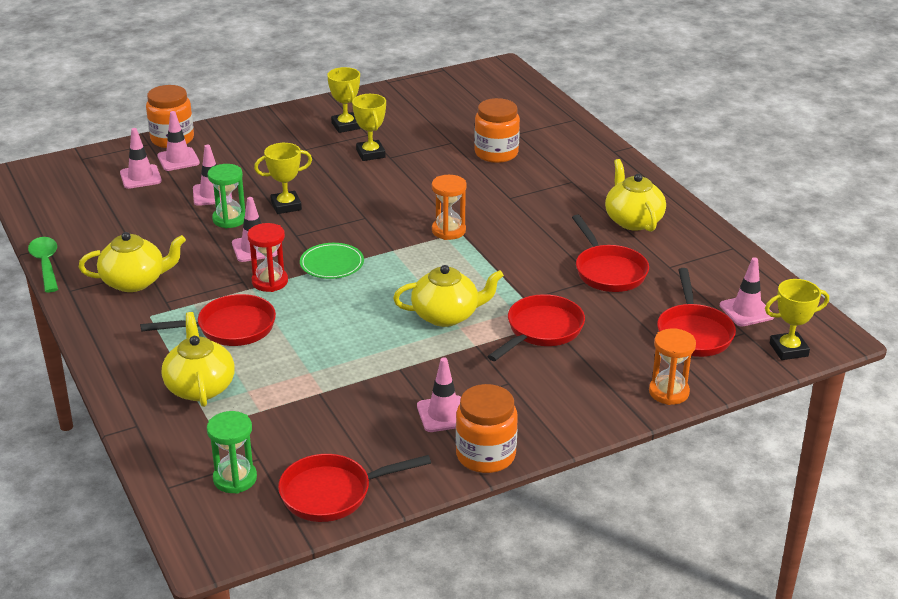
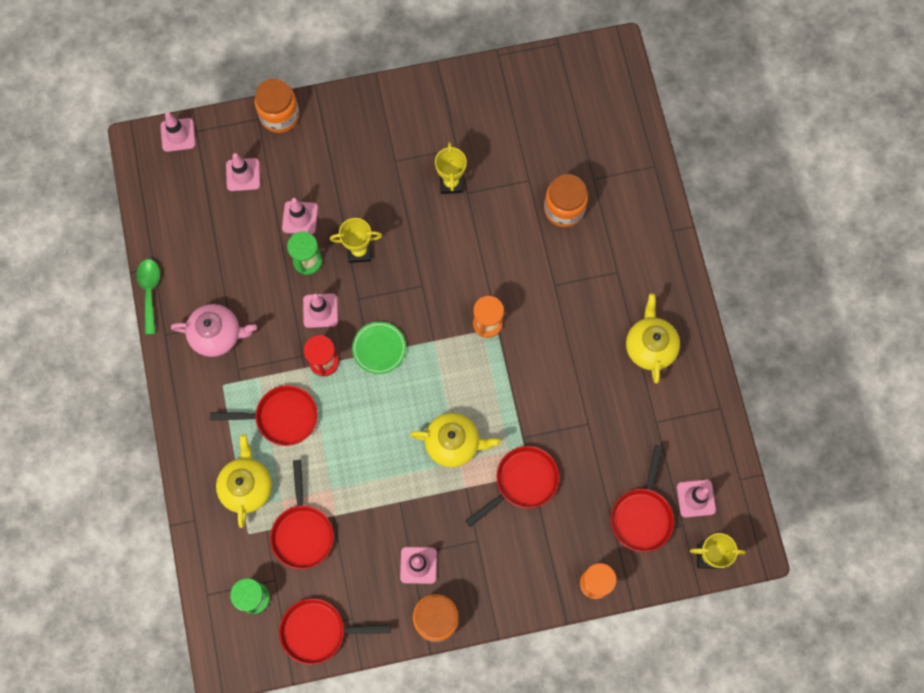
camera: 15 degrees right, 40 degrees up
(135, 281) = (217, 335): yellow teapot -> pink teapot
(178, 159) = (279, 152): pink traffic cone -> pink traffic cone (178, 135)
(345, 126) = (439, 128): yellow trophy -> none
(608, 271) = (603, 415): red pan -> red pan (302, 532)

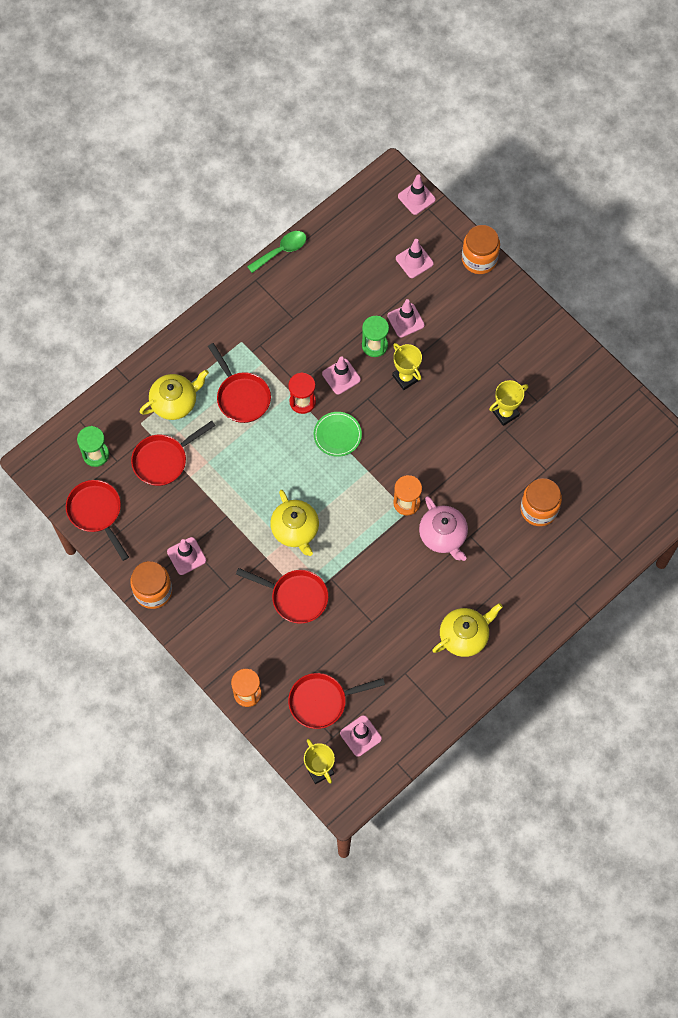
camera: 60 degrees right, 5 degrees down
(217, 335) = (277, 316): pink teapot -> pink teapot (443, 535)

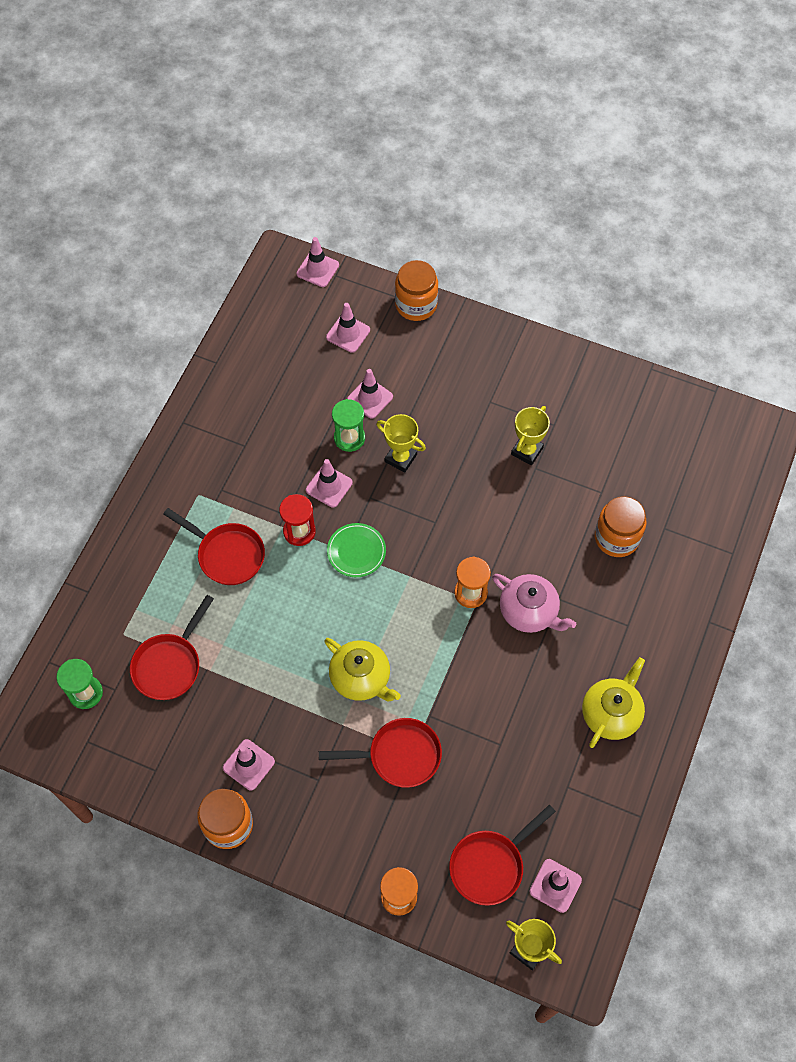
camera: 25 degrees left, 5 degrees down
(97, 513) = (117, 761): red pan -> none
(175, 402) = (153, 593): yellow teapot -> none
(281, 251) = (197, 380): green spoon -> none

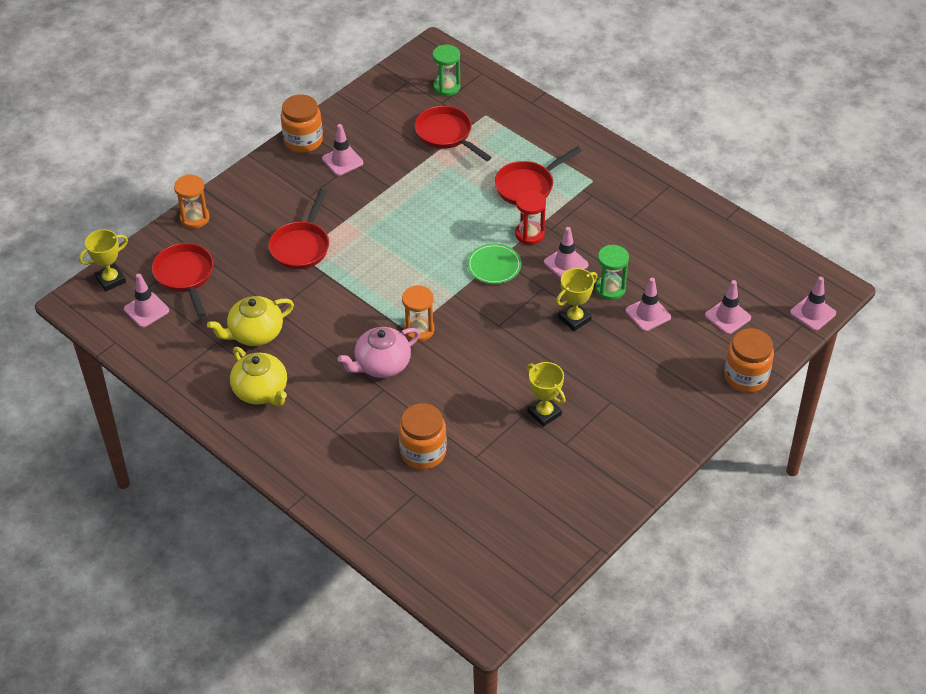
camera: 110 degrees right, 15 degrees down
(361, 678) = (378, 240): yellow teapot -> yellow teapot (255, 333)

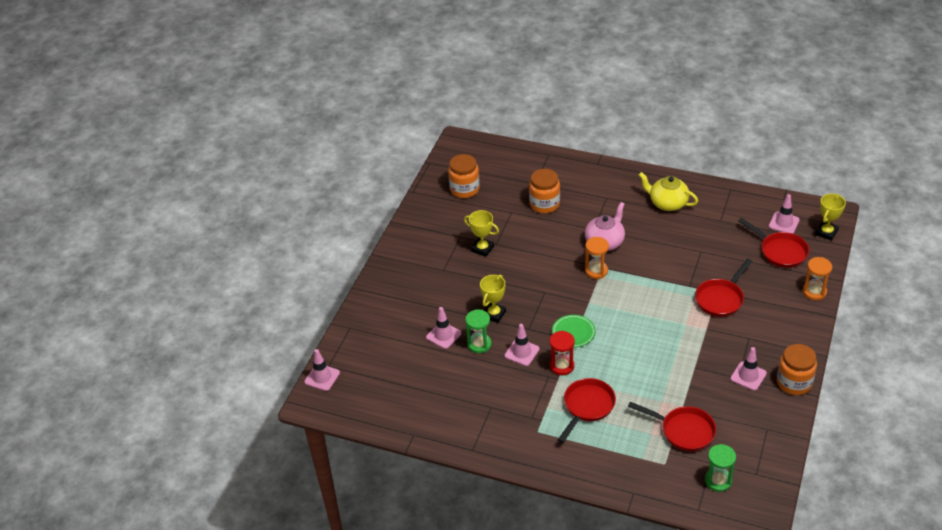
camera: 160 degrees right, 5 degrees down
(255, 333) = (701, 233): yellow teapot -> none
(301, 246) = (721, 299): red pan -> red pan turned 135 degrees counterclockwise
(727, 316) = (385, 353): pink traffic cone -> none
(746, 377) = (358, 315): orange jar -> orange jar (464, 189)

